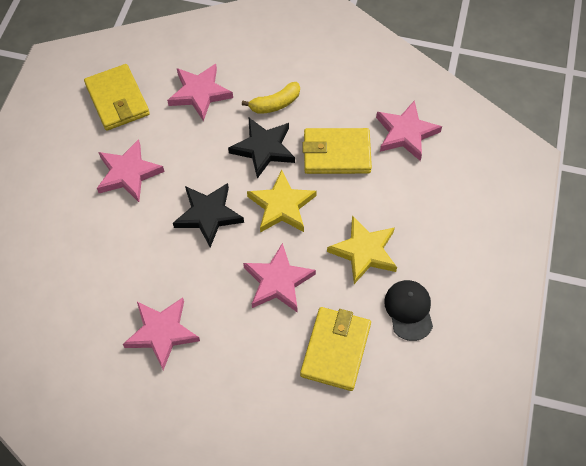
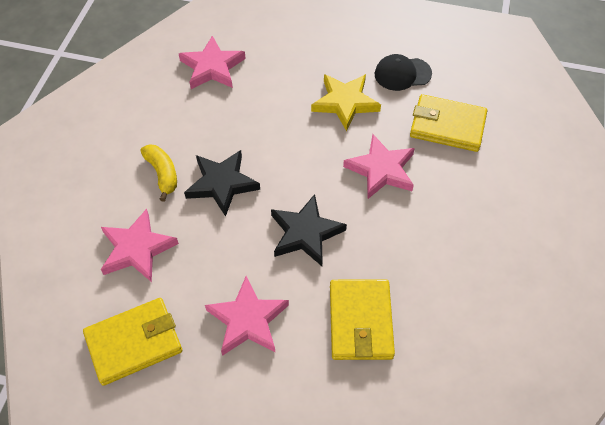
camera: 90 degrees left, 5 degrees down
(162, 333) = (449, 270): pink star -> none
(281, 206) = (294, 167): yellow star -> none
(336, 153) = (232, 121): yellow wallet -> yellow wallet (360, 321)

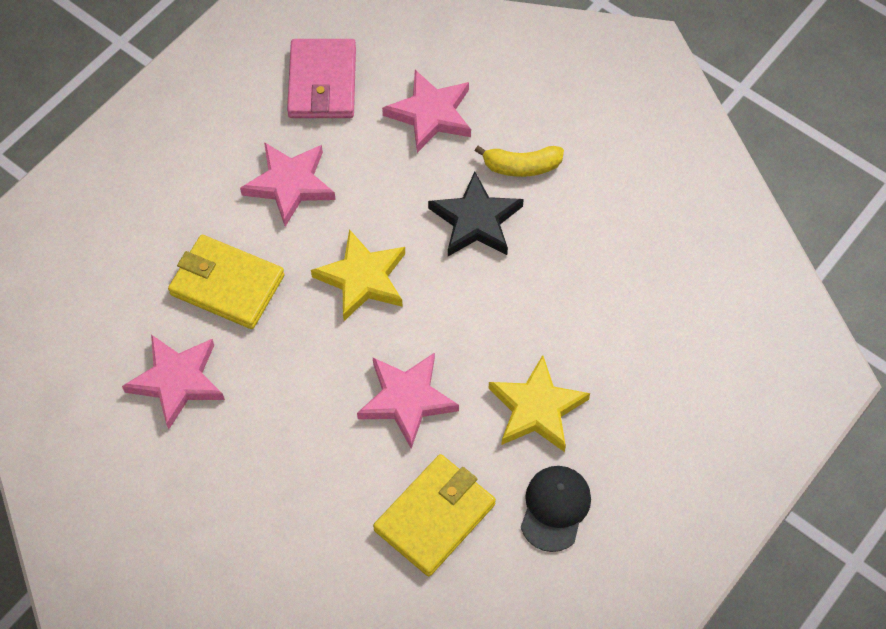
camera: 115 degrees right, 5 degrees up
(134, 343) = (322, 82): yellow wallet -> pink wallet
(212, 67) = (676, 275): pink star -> pink star (177, 381)
(305, 233) = (362, 278): black star -> yellow star

